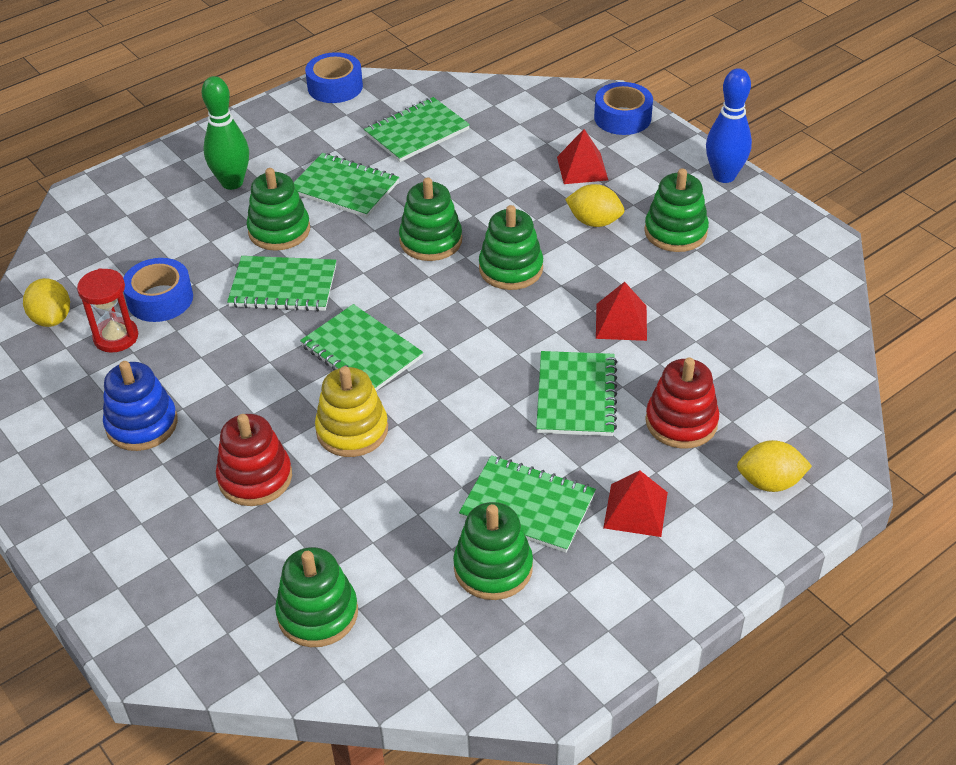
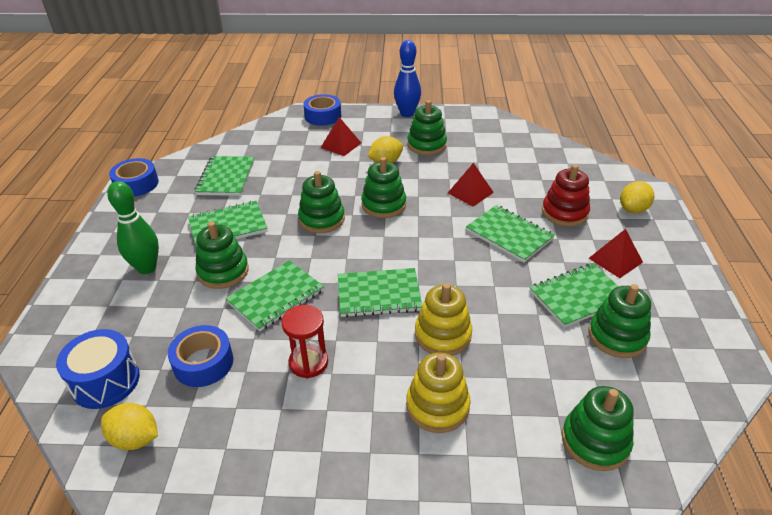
camera: 50 degrees left, 5 degrees down
(88, 260) = (106, 381): none -> blue drum
(116, 337) = (208, 409): red hourglass -> red hourglass (308, 362)
(142, 424) = (317, 443): blue stacking toy -> none
(255, 478) = (437, 406): red stacking toy -> yellow stacking toy

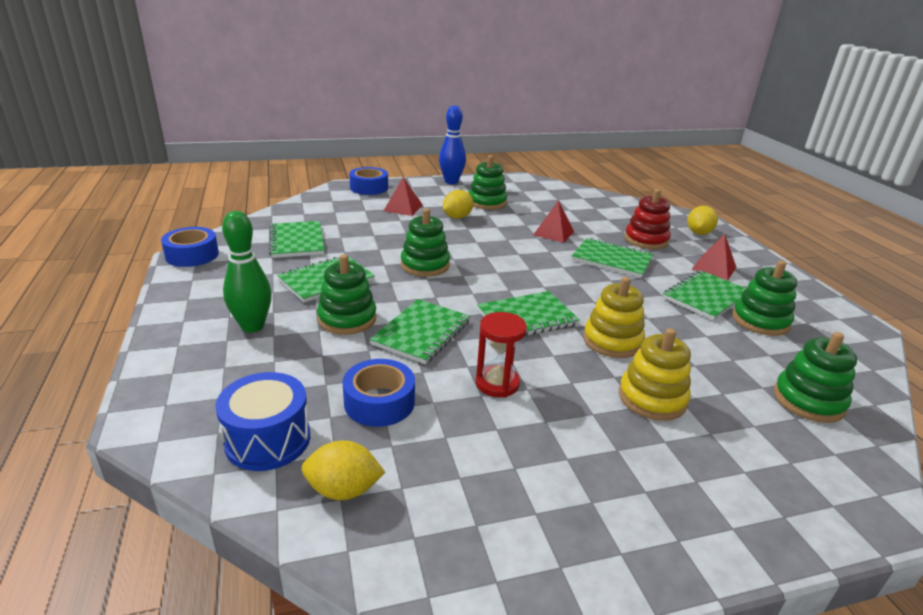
camera: 20 degrees left, 10 degrees down
(383, 205) = (479, 249): green stacking toy -> none

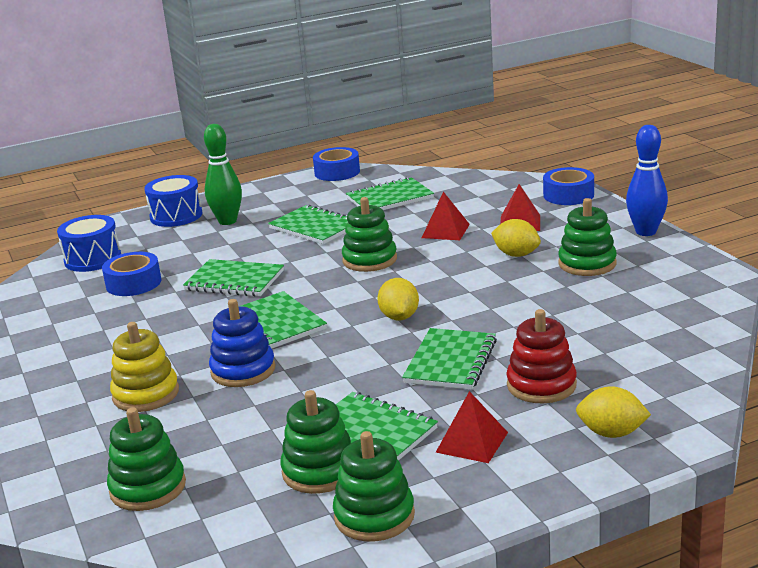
camera: 85 degrees right, 5 degrees down
(188, 362) = (176, 216): none -> blue drum
(343, 490) = (45, 290): yellow lemon -> yellow lemon (399, 317)
(347, 319) = (249, 249): green stacking toy -> green stacking toy (374, 516)
(497, 383) = (162, 322): red hourglass -> none
(553, 233) = (513, 317): red pyramid -> red pyramid (445, 231)
(612, 341) = (243, 370): yellow stacking toy -> blue stacking toy

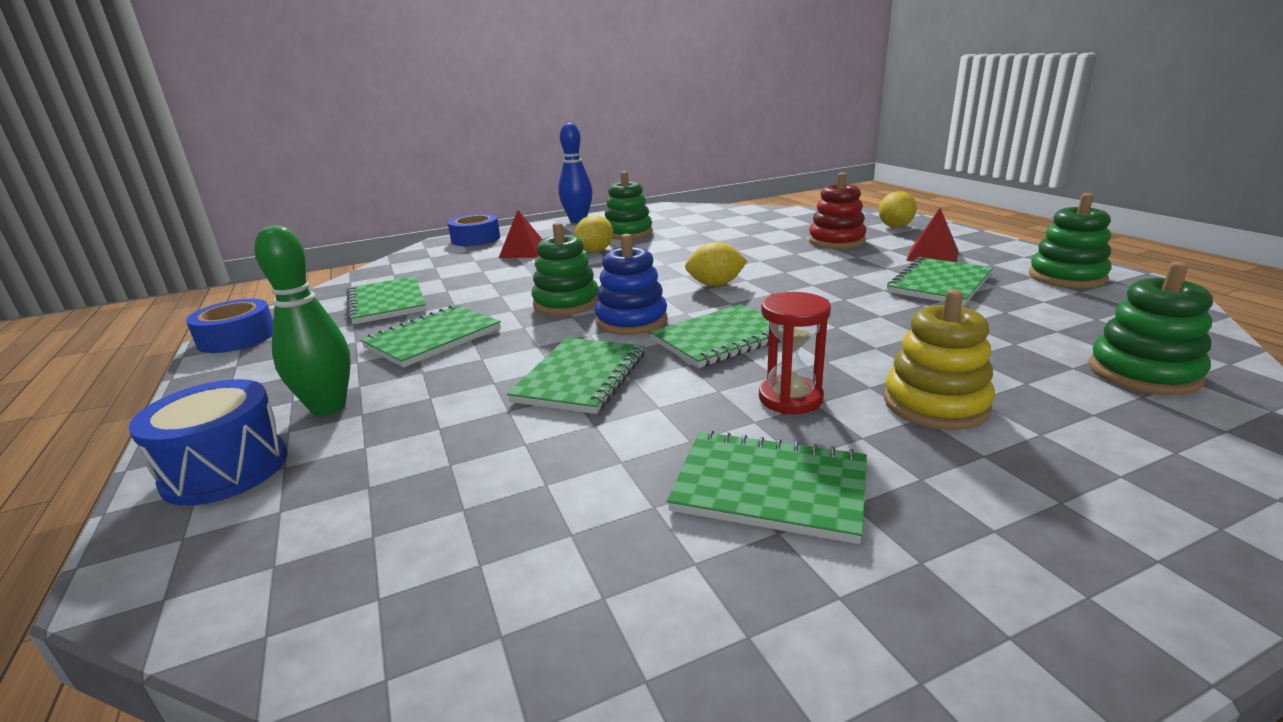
camera: 90 degrees left, 0 degrees up
(93, 259) = (361, 562): blue drum -> none
(133, 283) = (538, 475): blue tape -> none
(176, 346) = (790, 398): none -> red hourglass
(243, 370) = (847, 347): blue stacking toy -> blue stacking toy (631, 321)
(320, 471) = (1022, 298): green stacking toy -> none
(445, 231) = (515, 275): red pyramid -> none
(450, 361) = (804, 265): green notebook -> green notebook (770, 488)

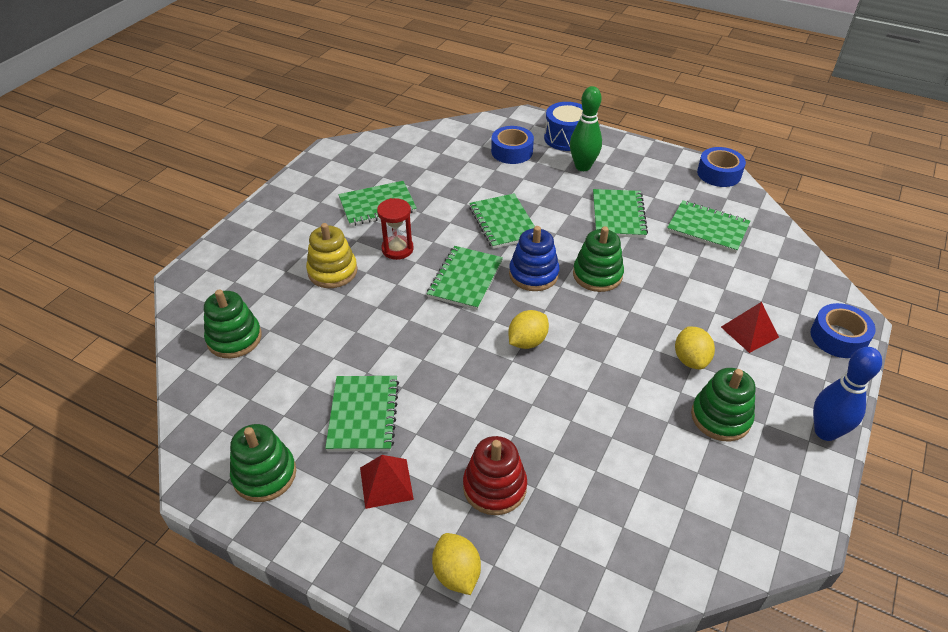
camera: 140 degrees right, 20 degrees up
(354, 488) = (512, 151): none -> blue tape

